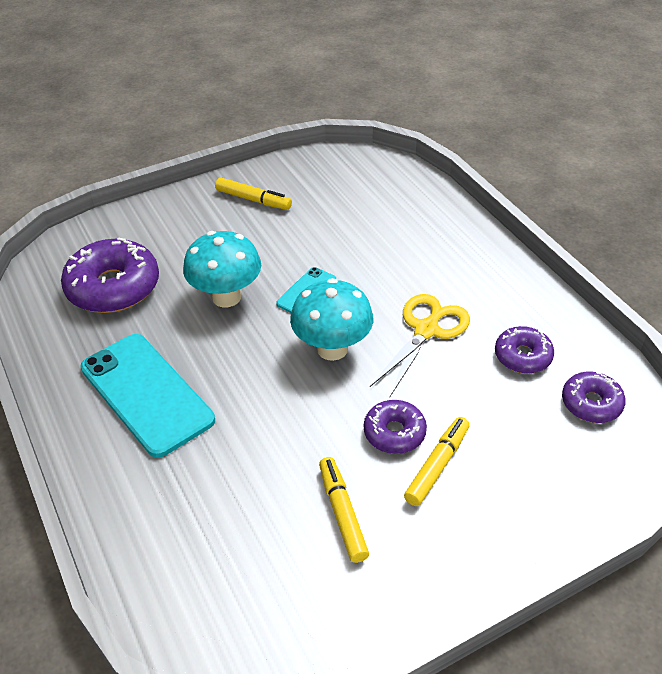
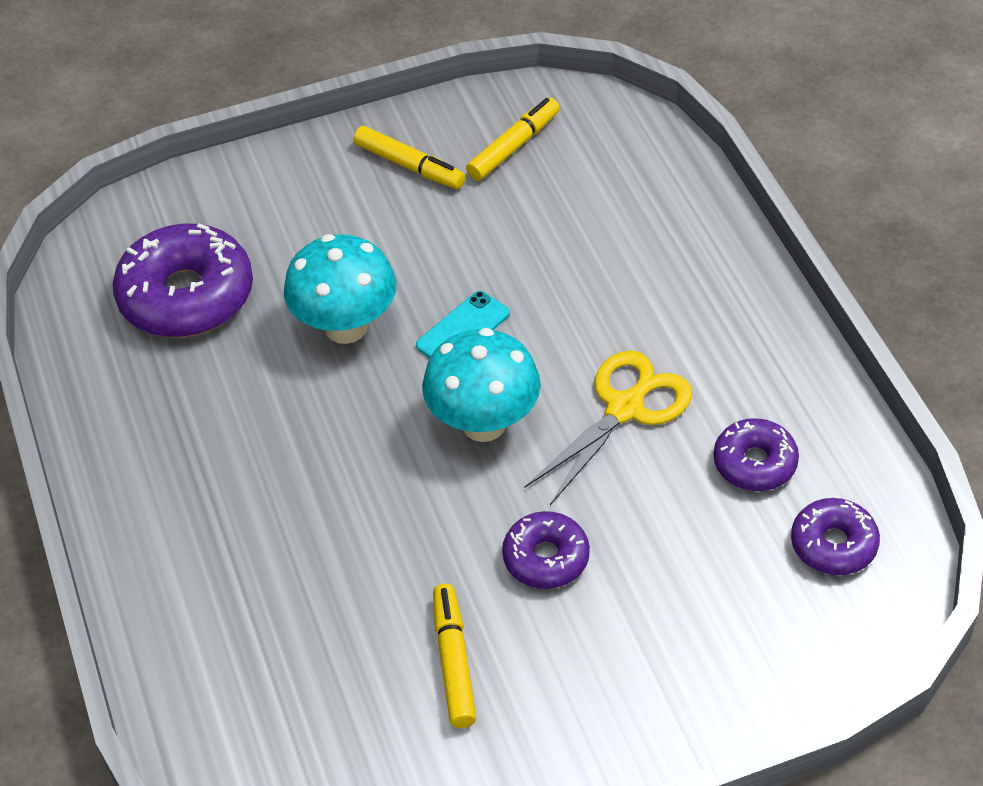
camera: 10 degrees right, 5 degrees up
(146, 393) = (216, 465): turquoise phone -> none
(437, 465) = (594, 610): yellow marker -> yellow marker (514, 146)

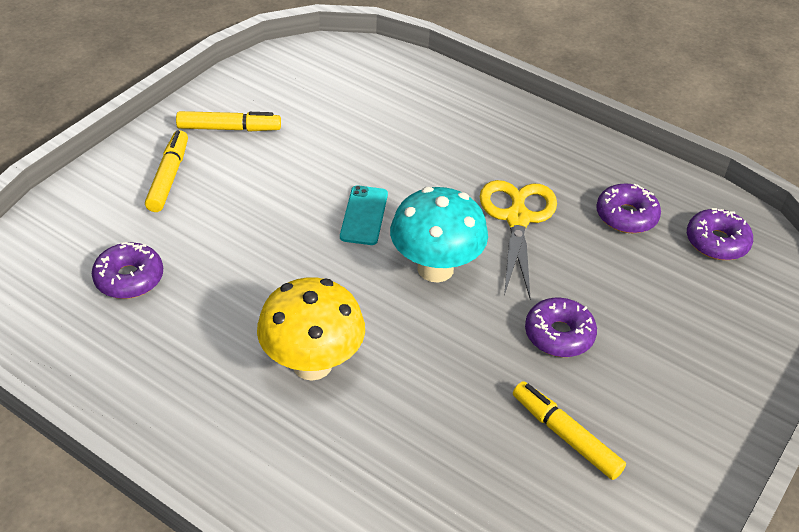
camera: 40 degrees left, 5 degrees down
(186, 296) = (129, 278): purple donut -> purple donut, size x0.56
(279, 465) = (312, 364): none -> yellow mushroom
(346, 327) = (277, 248): turquoise mushroom -> none
(514, 146) = (293, 92): yellow marker -> yellow marker (168, 177)

